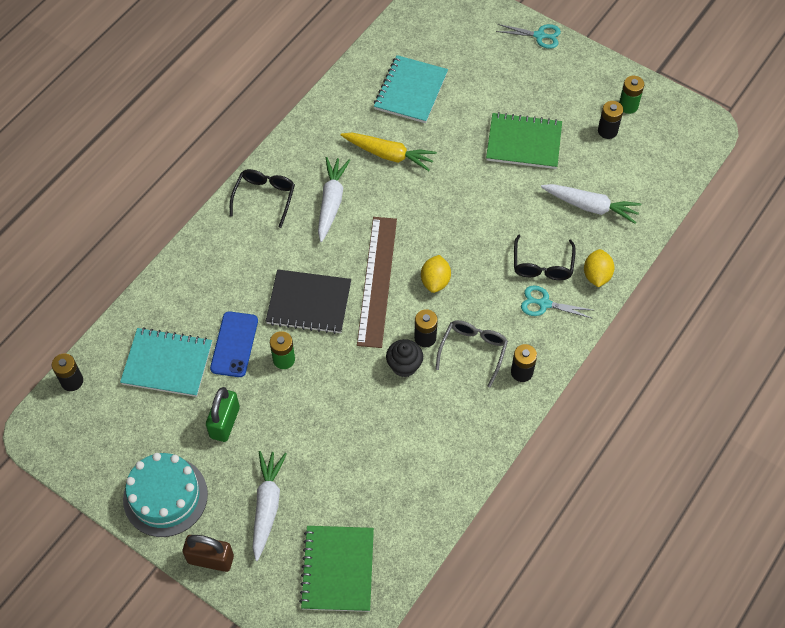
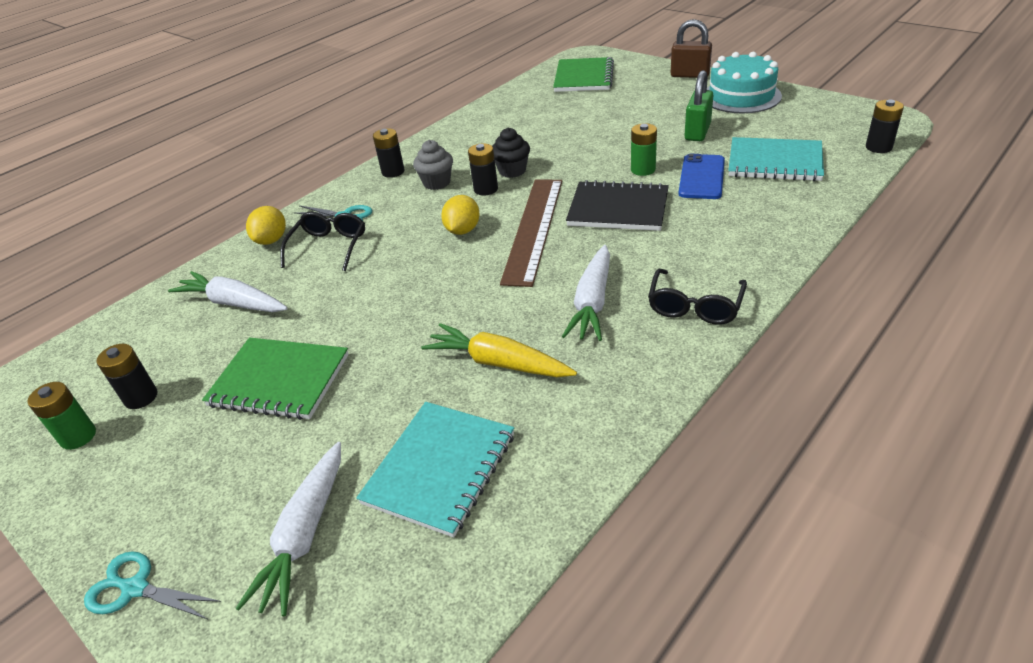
camera: 170 degrees left, 20 degrees down
(267, 506) = (646, 97): white carrot -> white carrot (305, 534)
(473, 351) = (437, 183): grey glasses -> grey cupcake

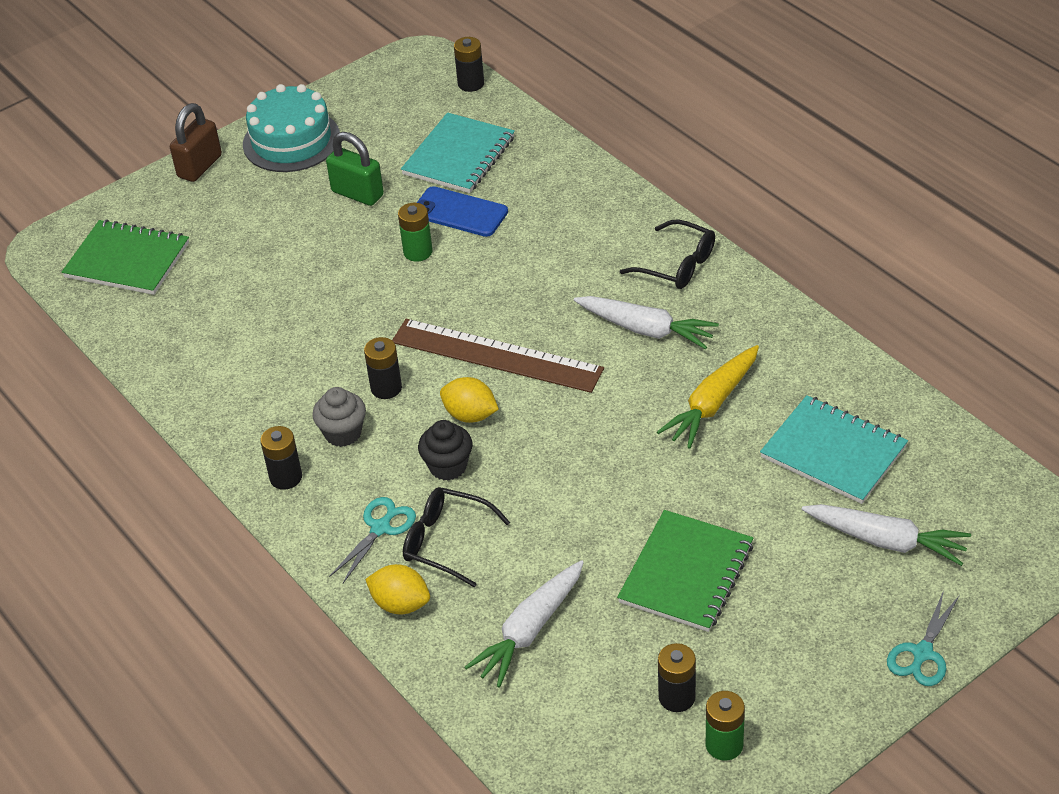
camera: 80 degrees left, 5 degrees up
(512, 171) = (354, 360): black cupcake -> black cupcake (448, 466)
(618, 209) = (490, 285): black notebook -> none

